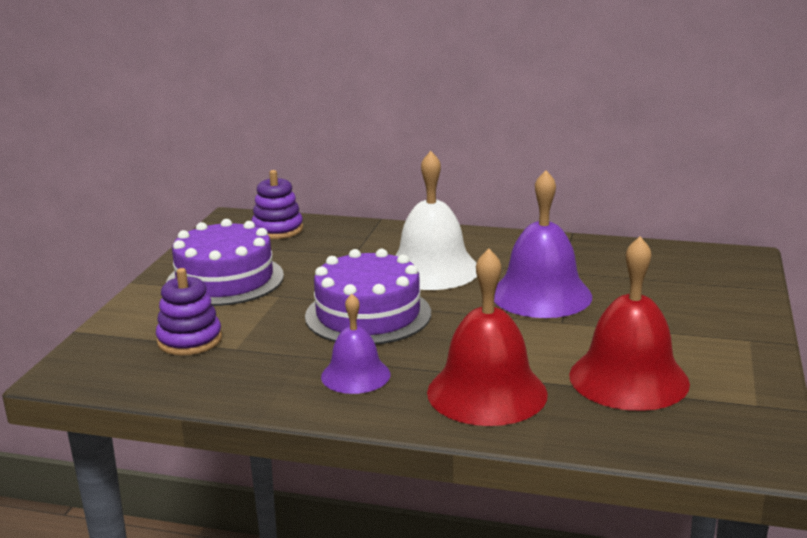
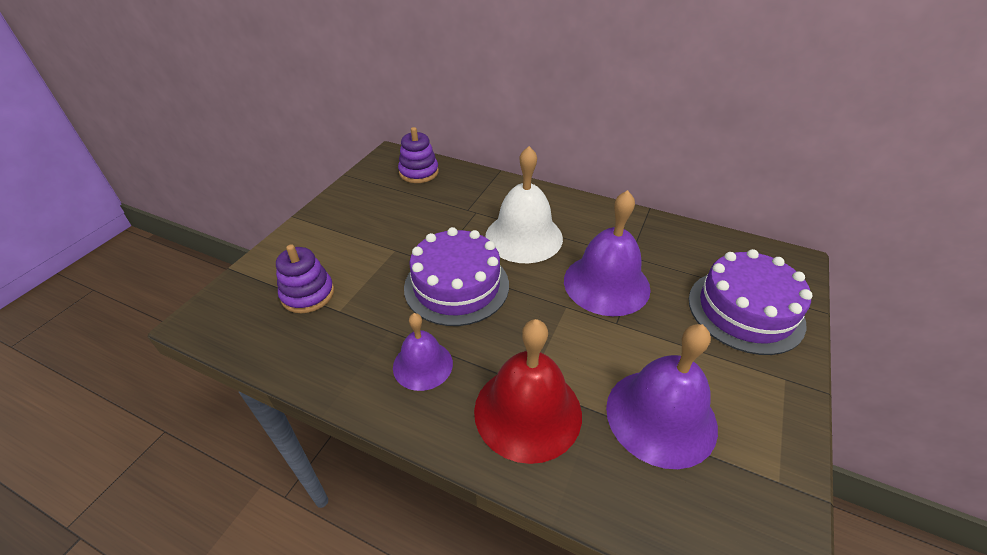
camera: 10 degrees right, 20 degrees up
(225, 279) = (360, 224): purple cake -> purple cake (745, 310)
(628, 378) = (661, 416): red bell -> purple bell

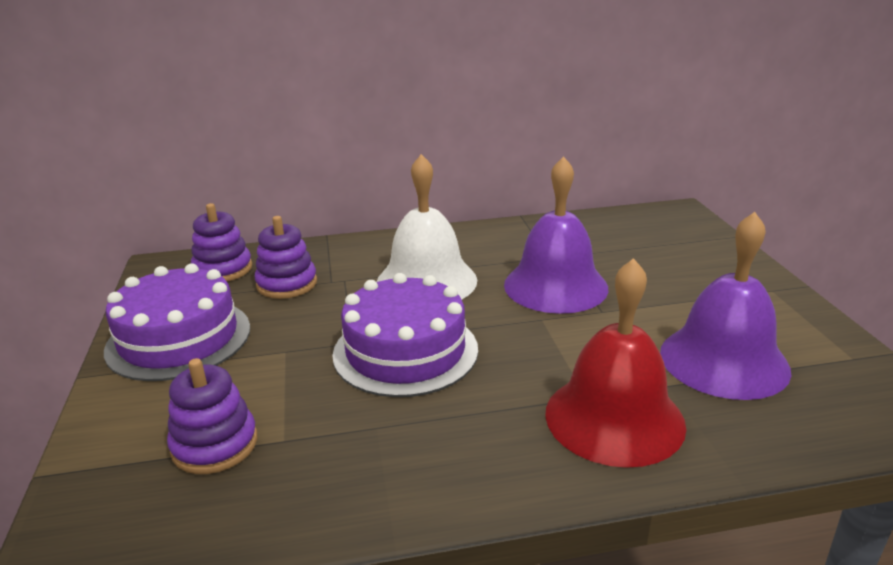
camera: 35 degrees left, 15 degrees down
(422, 365) = (457, 437): purple bell -> none
(441, 200) = (287, 284): none -> purple stacking toy
(745, 310) = (688, 258): purple cake -> purple cake (179, 338)

